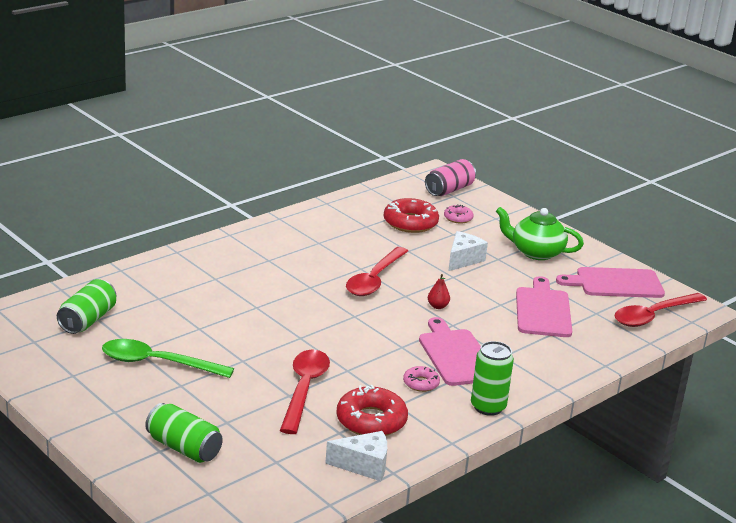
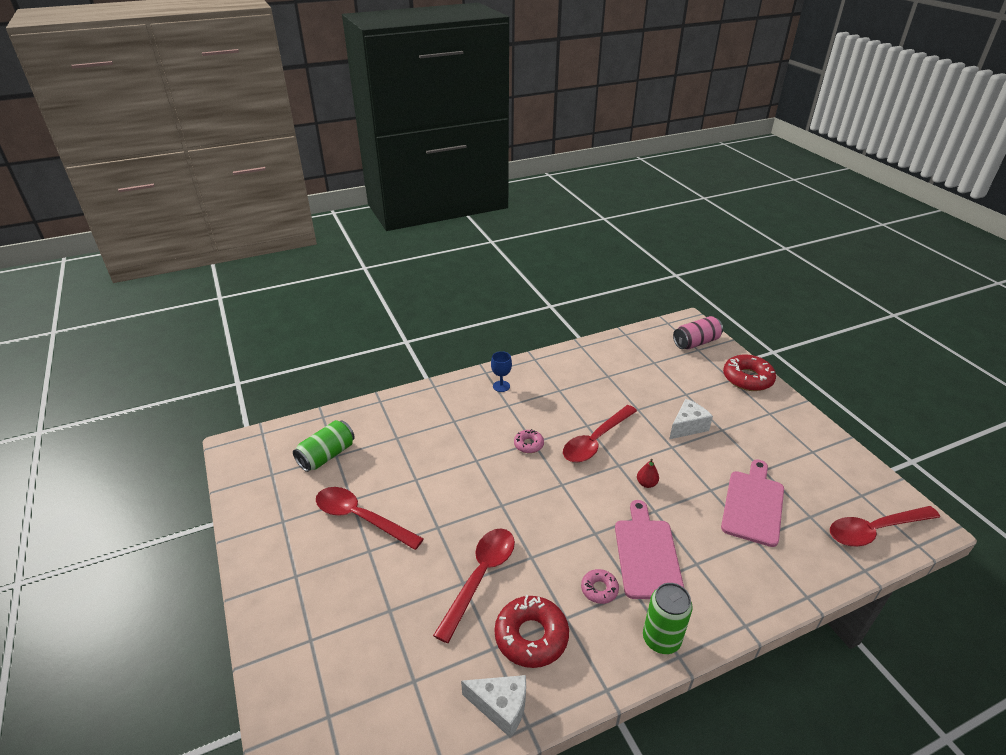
camera: 20 degrees right, 10 degrees up
(157, 363) = (360, 518): green spoon -> red spoon
(184, 448) = (334, 640): green can -> none
(253, 245) = (501, 386): none -> blue goblet
(410, 223) = (649, 376): red donut -> red donut (747, 378)
(458, 218) = (695, 376): pink donut -> pink donut (528, 444)
(536, 252) = (762, 426): green teapot -> none
(615, 283) = (839, 478): pink cutting board -> none

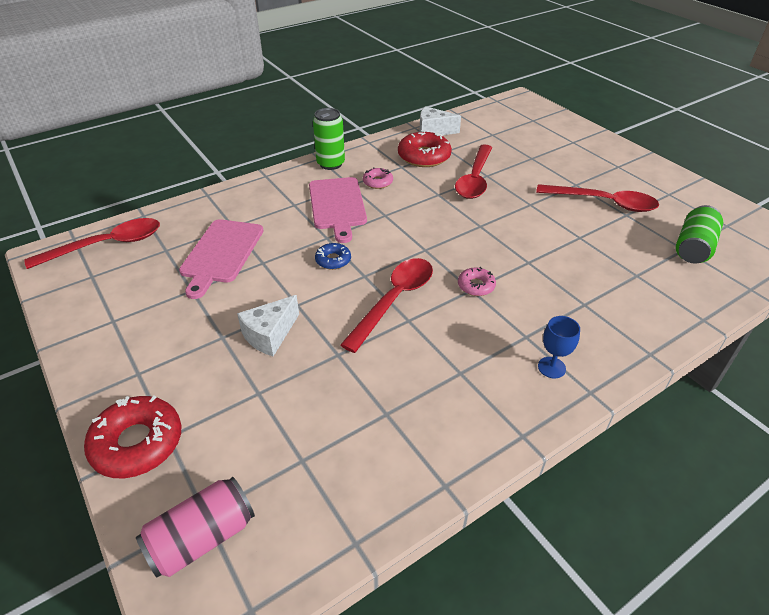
camera: 170 degrees right, 5 degrees up
(646, 483) = (333, 260): red pear -> blue donut

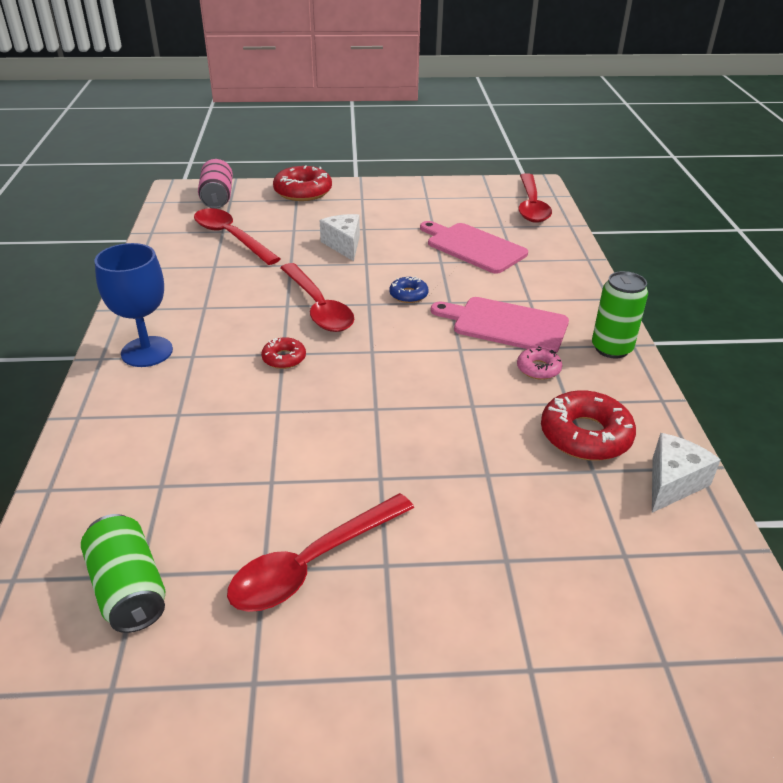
camera: 120 degrees right, 5 degrees down
(474, 179) = (484, 456): red spoon -> red spoon (231, 237)
(476, 286) = (284, 358): pink donut -> red donut
(551, 367) = (147, 352): blue goblet -> blue goblet, size x1.81

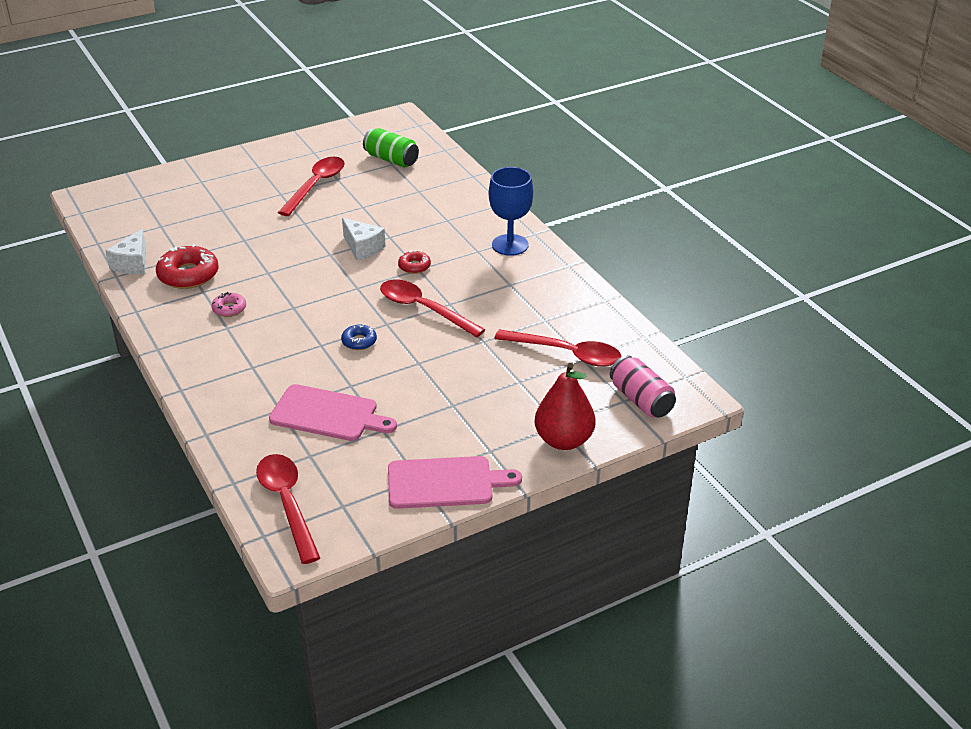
camera: 155 degrees right, 0 degrees up
(303, 191) = (563, 440): red donut -> red pear
(344, 245) = (454, 377): white cheese -> white cheese (362, 248)
(505, 324) = (265, 337): pink cutting board -> pink cutting board (445, 483)
(611, 348) = (175, 340): green can -> none

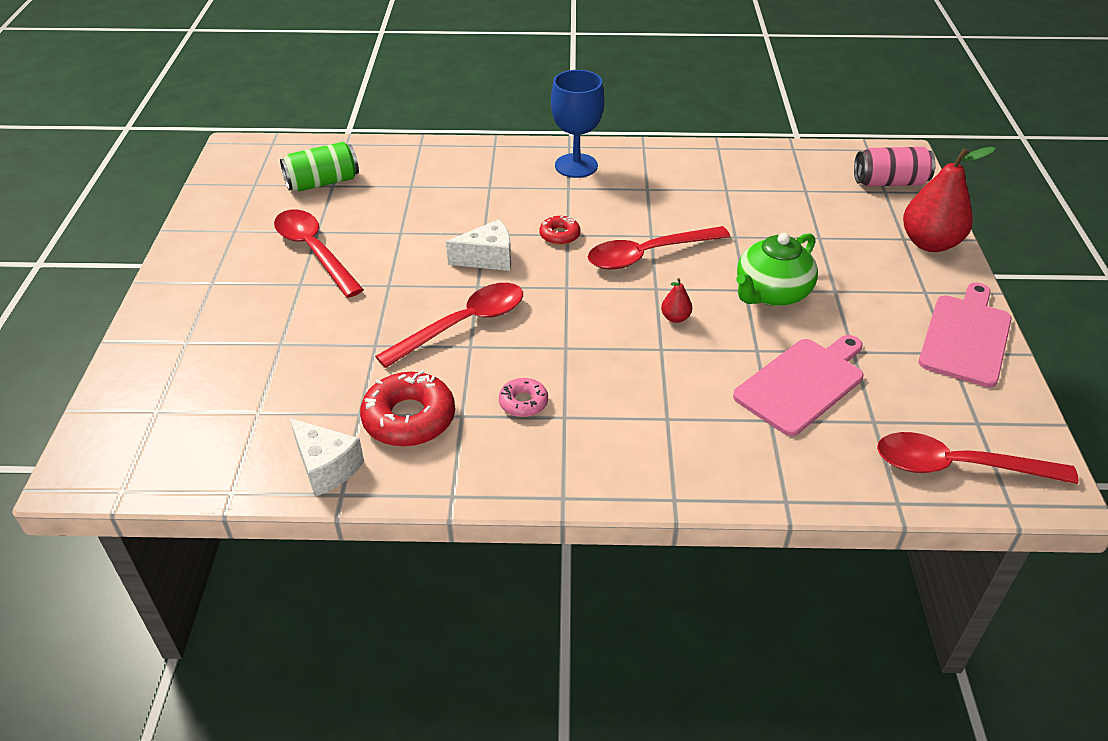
camera: 60 degrees left, 5 degrees up
(359, 341) = (675, 318): blue donut -> red pear
(423, 376) = (771, 293): none -> green teapot
(567, 354) = (792, 196): red spoon -> red spoon (464, 324)

